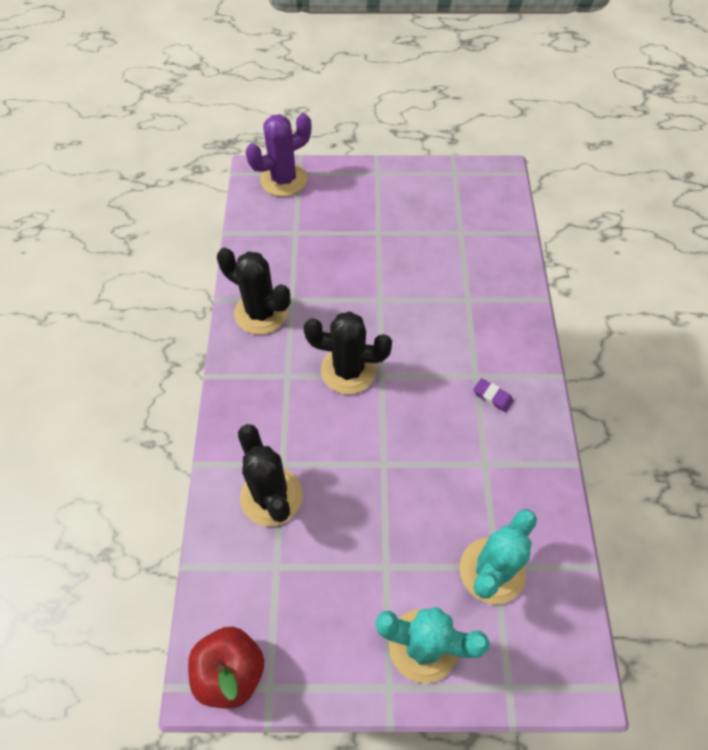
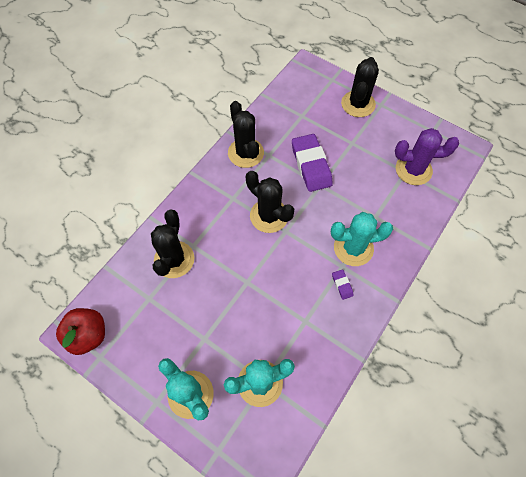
camera: 35 degrees right, 5 degrees up
(283, 180) = (319, 79): purple cactus -> purple cactus (413, 170)
(351, 186) = (358, 104): none -> black cactus
(351, 283) = (311, 165): none -> purple eraser
(472, 348) = (353, 248): none -> turquoise cactus

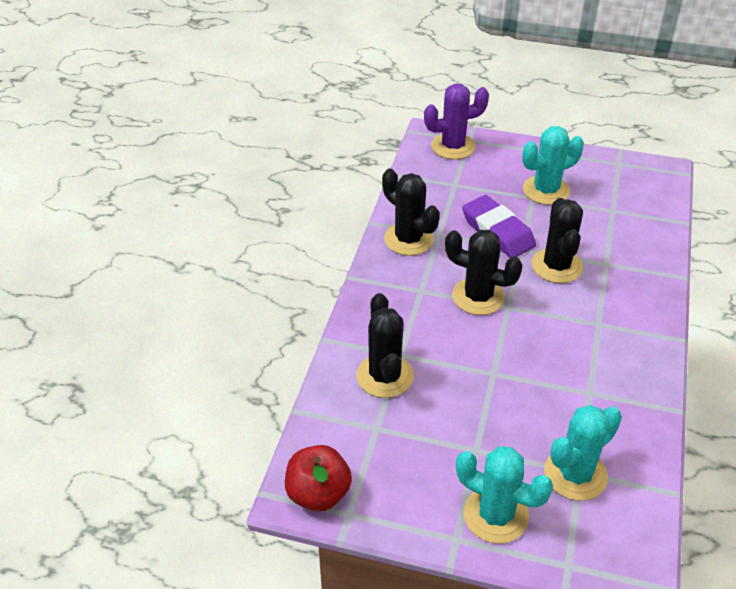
camera: 20 degrees left, 20 degrees down
(342, 285) = (610, 343): purple eraser -> none
(353, 248) = (600, 301): turquoise cactus -> turquoise cactus (546, 190)
(358, 104) = (515, 157): black cactus -> black cactus (556, 266)
(413, 170) = (620, 206): purple cactus -> purple cactus (453, 146)

